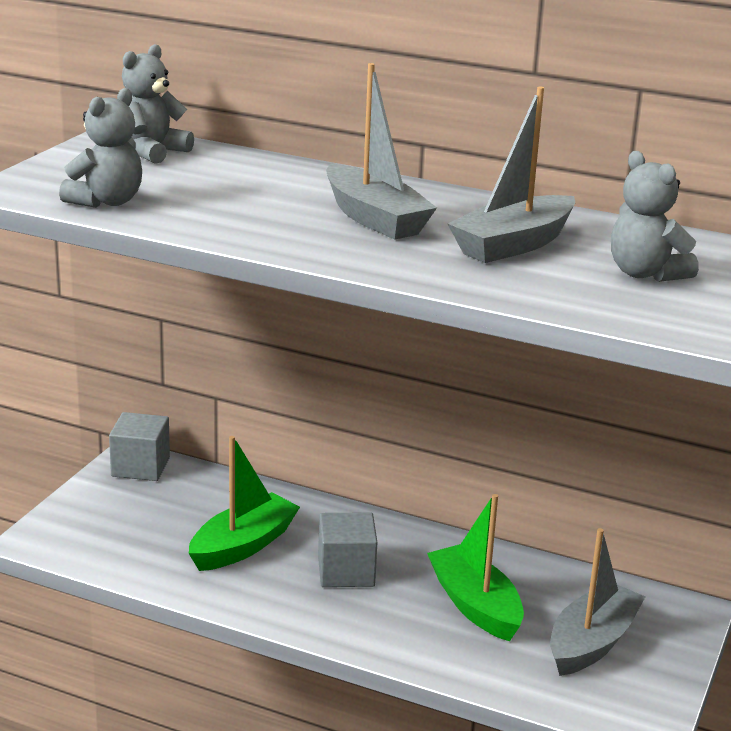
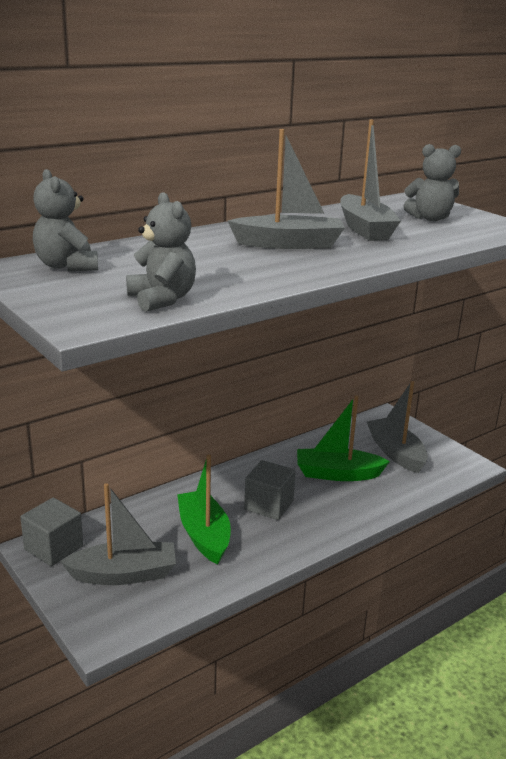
camera: 60 degrees left, 0 degrees up
(133, 520) = (124, 574): none -> grey boat

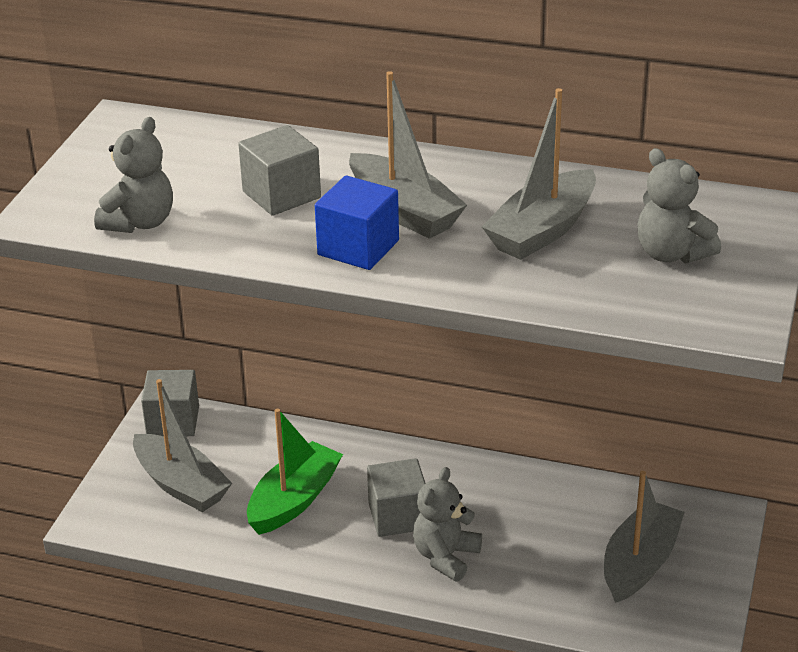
camera: 55 degrees right, 10 degrees up
(66, 266) = (163, 141): grey teddy bear -> grey teddy bear (445, 556)
(209, 260) = (281, 194): none -> grey cube
(311, 262) = (358, 248): none -> blue cube
(337, 474) = (526, 537): green boat -> none

